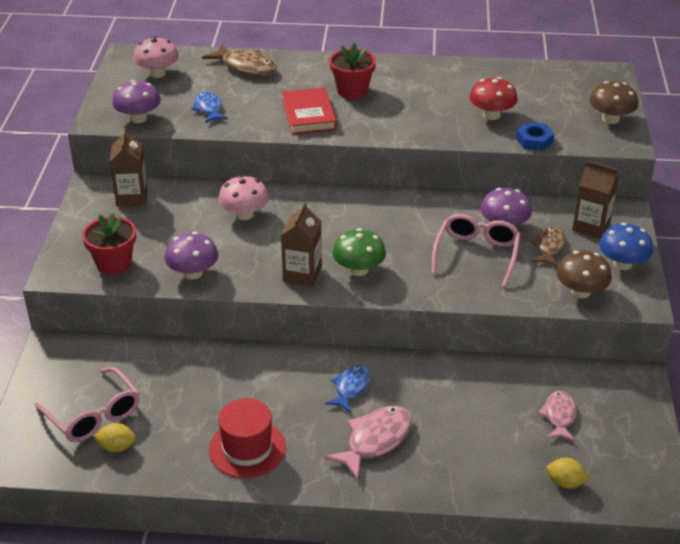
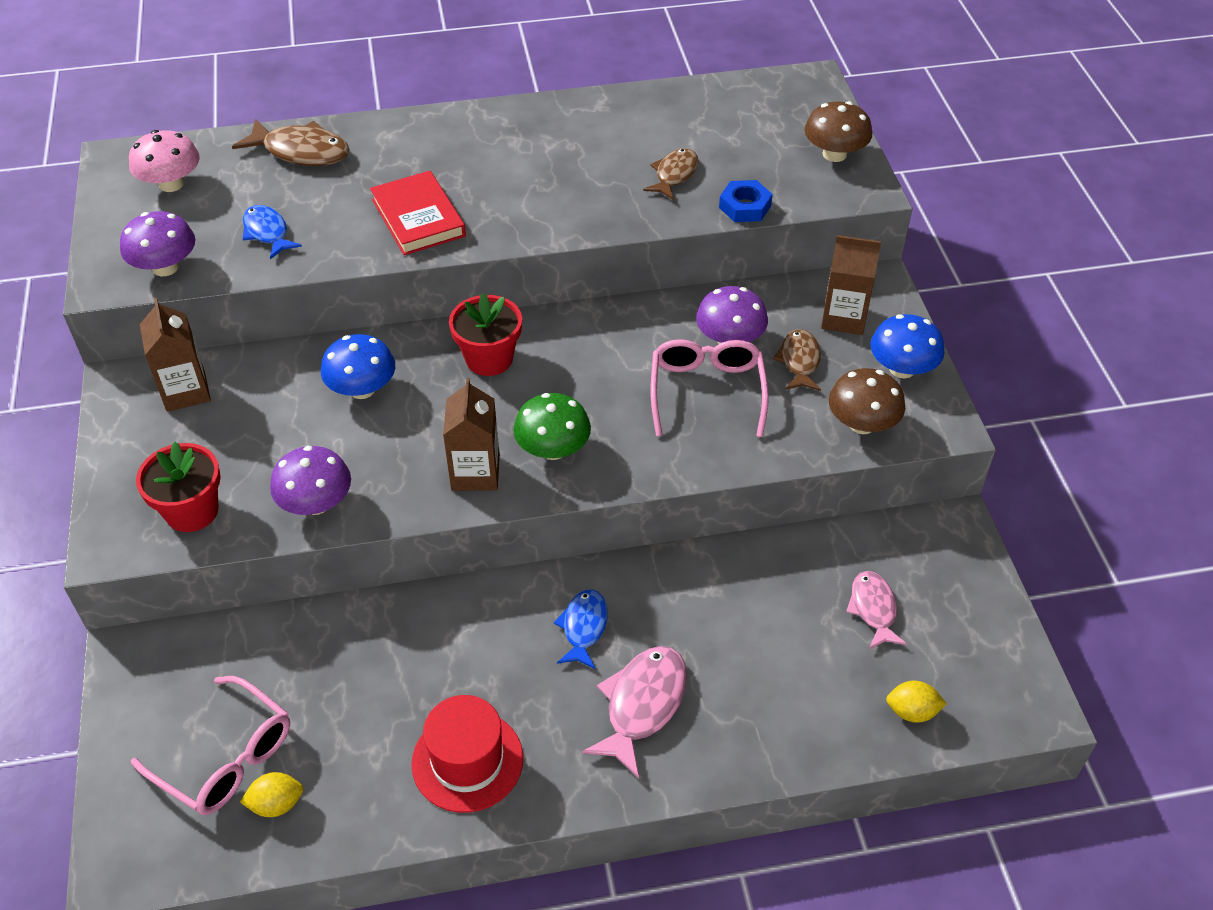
camera: 15 degrees left, 10 degrees up
(244, 214) = (362, 389): pink mushroom -> blue mushroom
(352, 90) = (468, 167): red flower pot -> red flower pot (489, 358)
(491, 115) = (674, 175): red mushroom -> brown fish

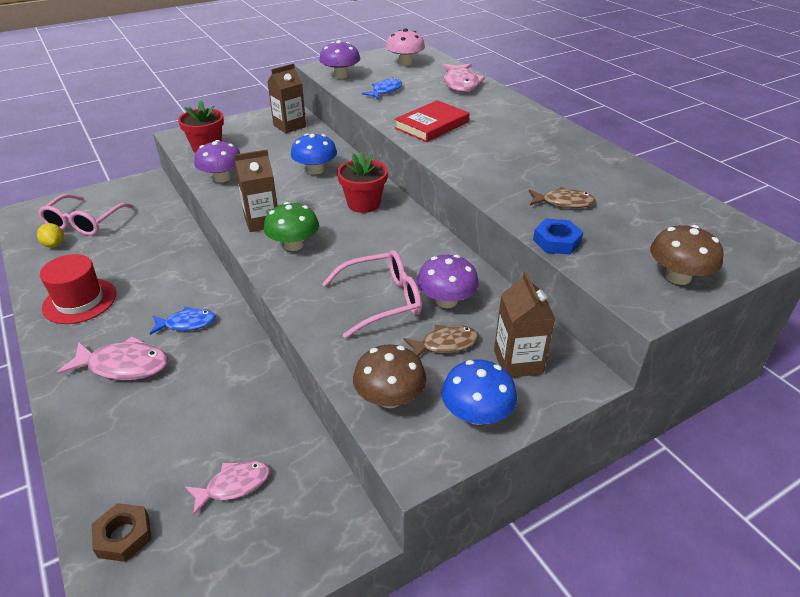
camera: 70 degrees right, 10 degrees down
(301, 151) = (461, 84): brown fish -> pink fish
(912, 711) = (123, 536): yellow lemon -> brown nut

